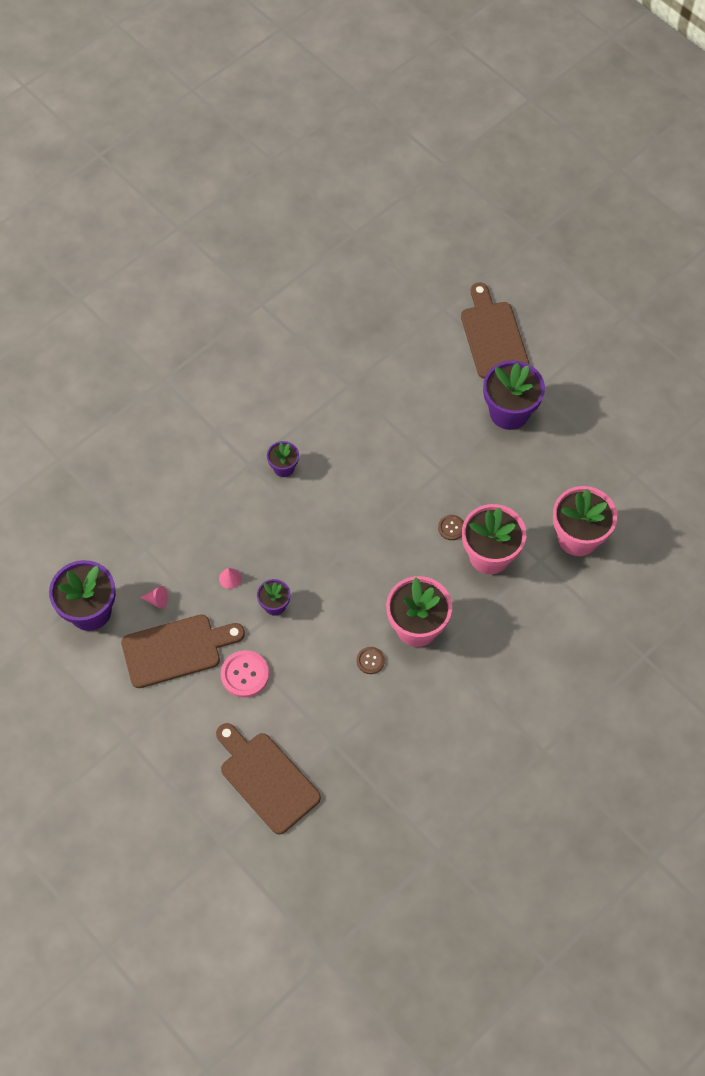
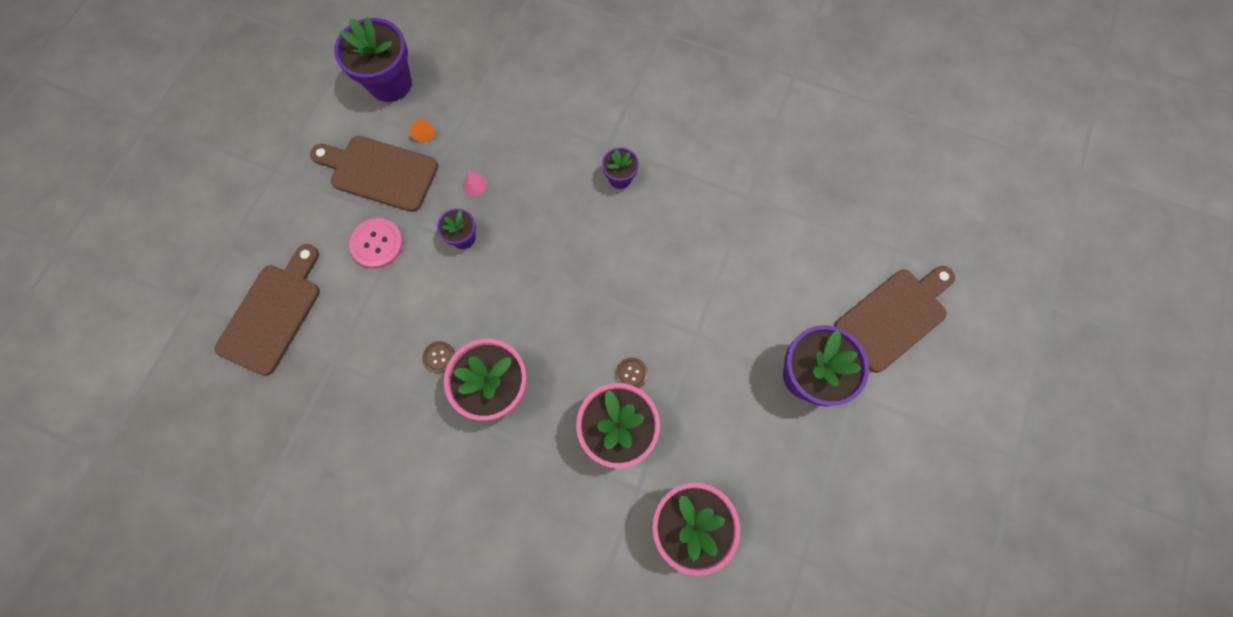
camera: 65 degrees right, 10 degrees up
(157, 600) = (424, 132): pink cone -> orange cone
(176, 650) = (379, 172): brown cutting board -> brown cutting board turned 150 degrees clockwise

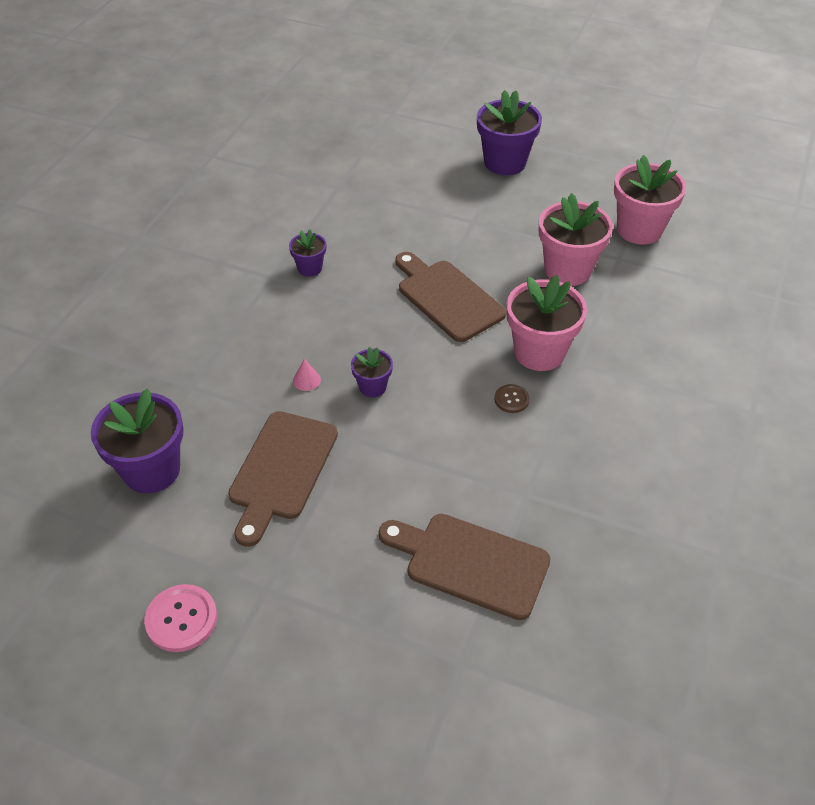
camera: 90 degrees left, 25 degrees down
(377, 244) = (378, 465): pink button -> pink button (181, 619)
(424, 132) = (231, 430): orange cone -> none
(631, 374) = (514, 261): brown button -> none
(894, 316) = (450, 117): brown cutting board -> brown cutting board (447, 297)

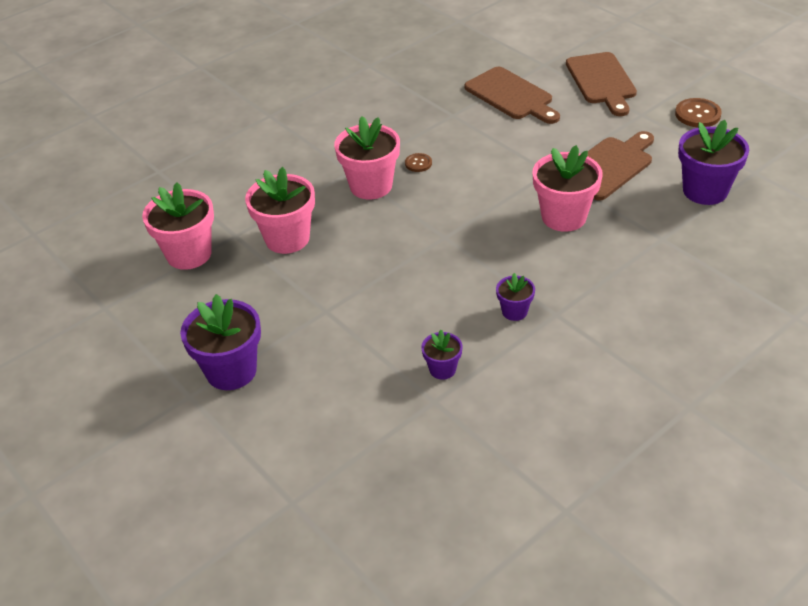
camera: 150 degrees left, 5 degrees down
(181, 619) = (697, 114): pink button -> brown button
(306, 380) = (564, 217): pink cone -> pink flower pot
(372, 387) = (514, 198): purple flower pot -> purple flower pot (442, 369)
(447, 297) = (408, 246): brown cutting board -> brown cutting board (602, 81)

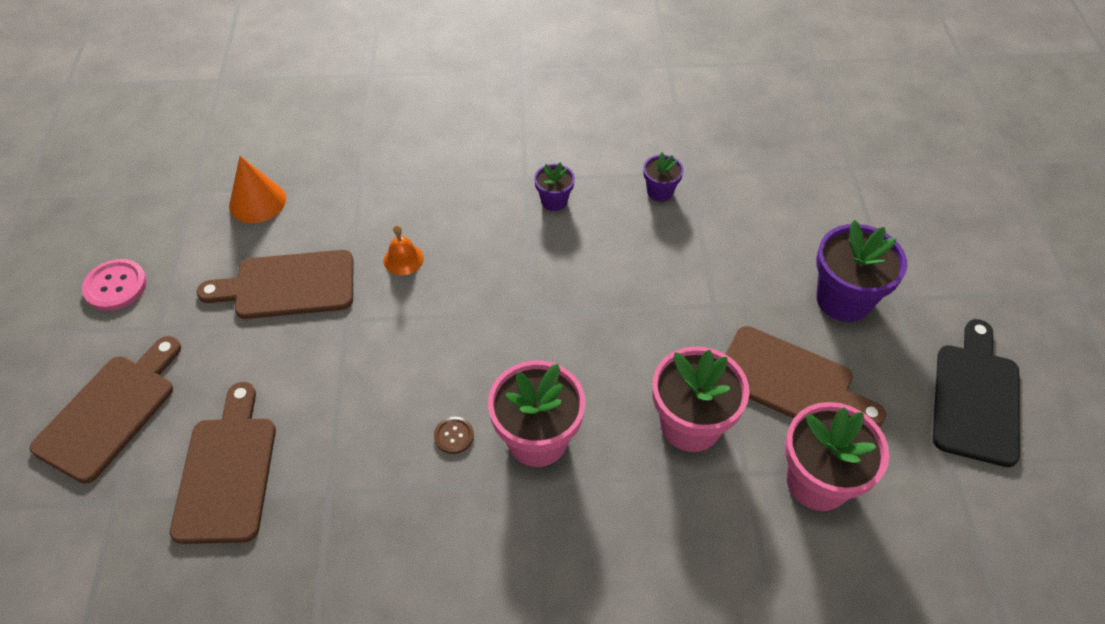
camera: 145 degrees left, 10 degrees up
(99, 357) = (975, 398): none -> black cutting board
(238, 295) = (791, 381): none -> brown cutting board
(564, 217) = (403, 259): pink flower pot -> orange bell
(697, 114) = (115, 286): brown button -> pink button
(705, 191) = (257, 202): purple flower pot -> orange cone

